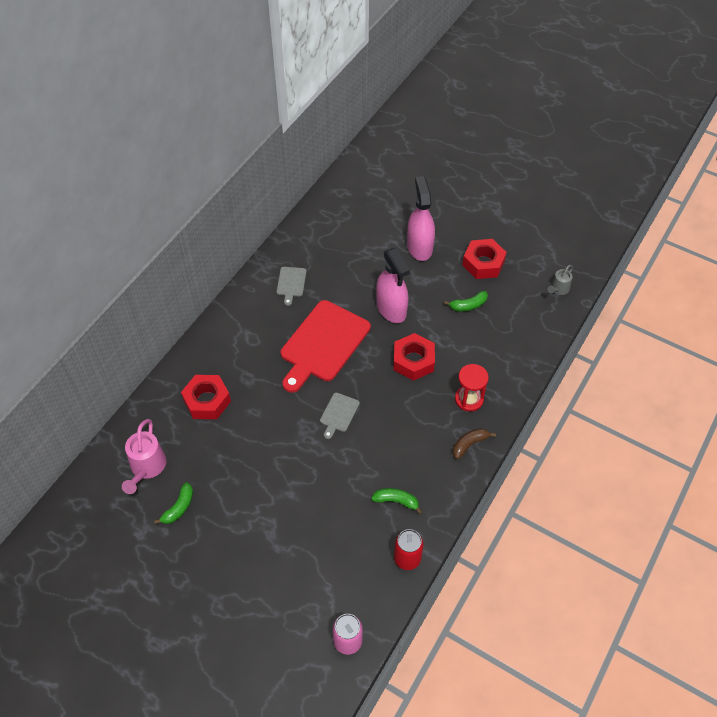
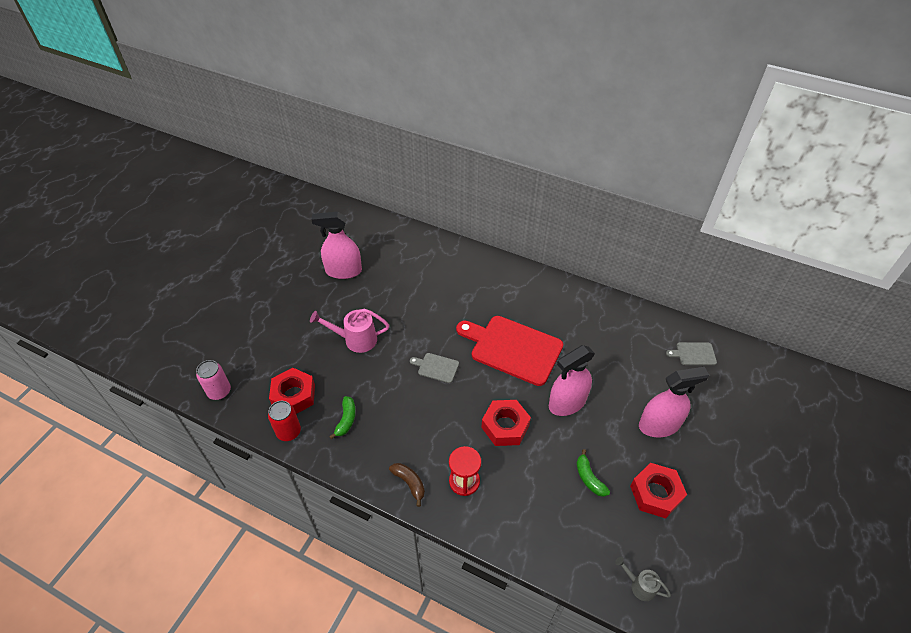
camera: 85 degrees right, 5 degrees down
(146, 468) = (378, 248): pink watering can -> pink watering can (355, 339)
(179, 507) = (343, 271): green banana -> pink spray bottle
(207, 401) = (441, 274): red nut -> red nut (294, 396)
(291, 283) = (579, 317): grey cutting board -> grey cutting board (694, 354)

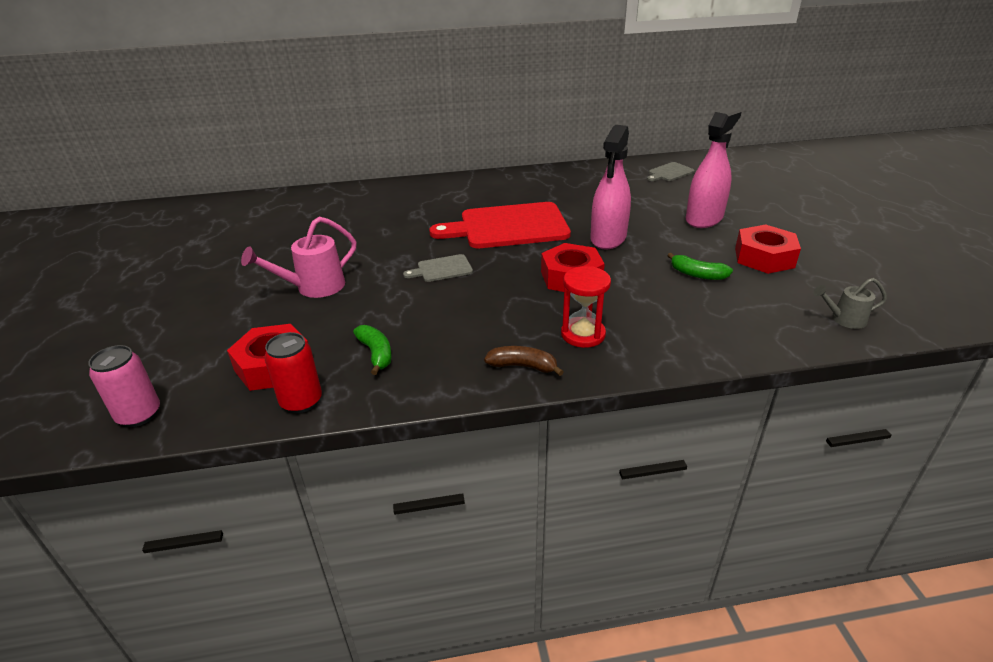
camera: 35 degrees left, 15 degrees down
(343, 271) = (238, 245): pink spray bottle -> none

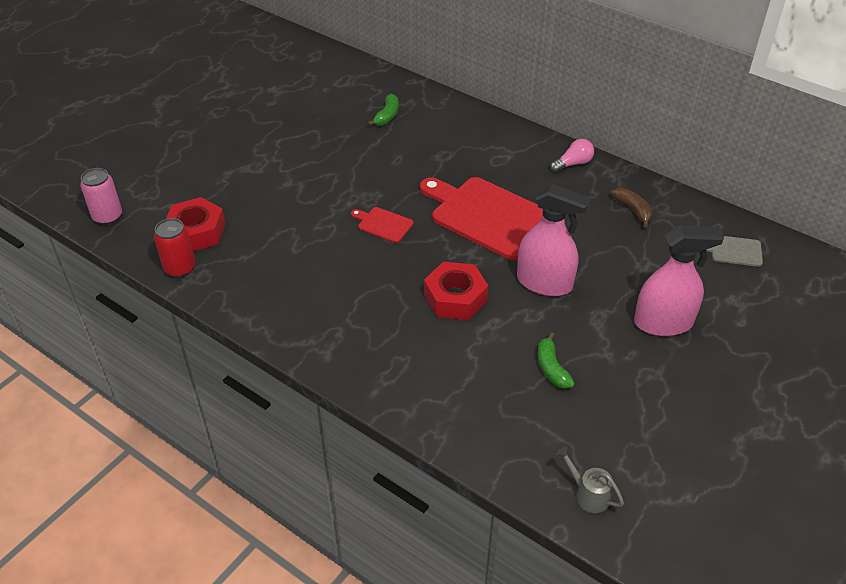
camera: 45 degrees right, 10 degrees up
(313, 287) = (289, 183): pink watering can -> none
(376, 353) = (254, 265): green banana -> green banana (387, 116)
(442, 269) = (383, 224): grey cutting board -> red cutting board
(511, 179) = (573, 164): none -> pink light bulb
(523, 366) = (315, 341): brown banana -> brown banana (633, 210)
(583, 334) = (386, 349): red hourglass -> none
(608, 238) = (544, 283): pink spray bottle -> pink spray bottle turned 135 degrees counterclockwise
(764, 257) = (638, 397): red nut -> none

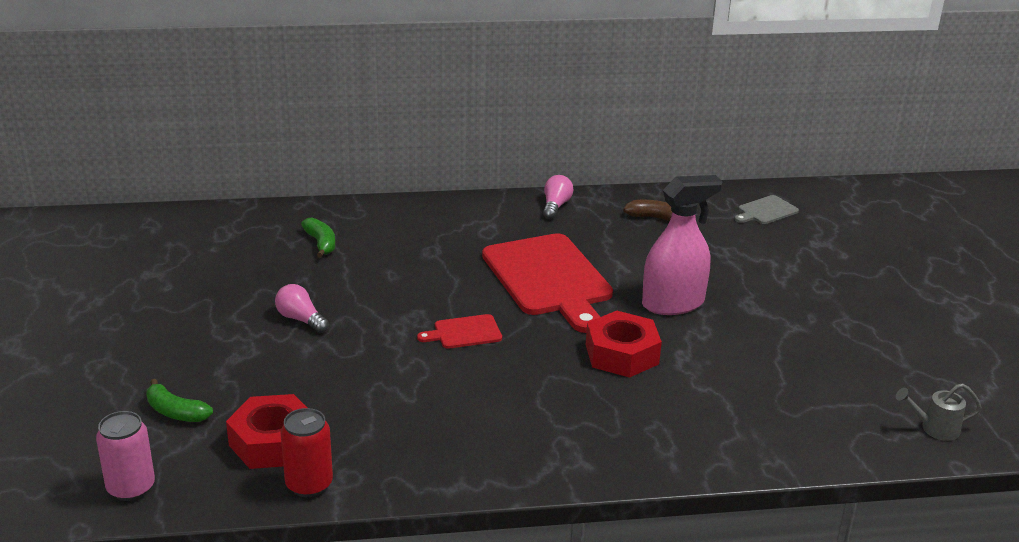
camera: 45 degrees left, 15 degrees down
(308, 162) = (301, 319): none -> pink light bulb
(488, 216) = (548, 278): red cutting board -> red cutting board turned 105 degrees counterclockwise
(551, 368) = (775, 360): green banana -> green banana (176, 412)
(663, 323) = (798, 284): pink spray bottle -> none

